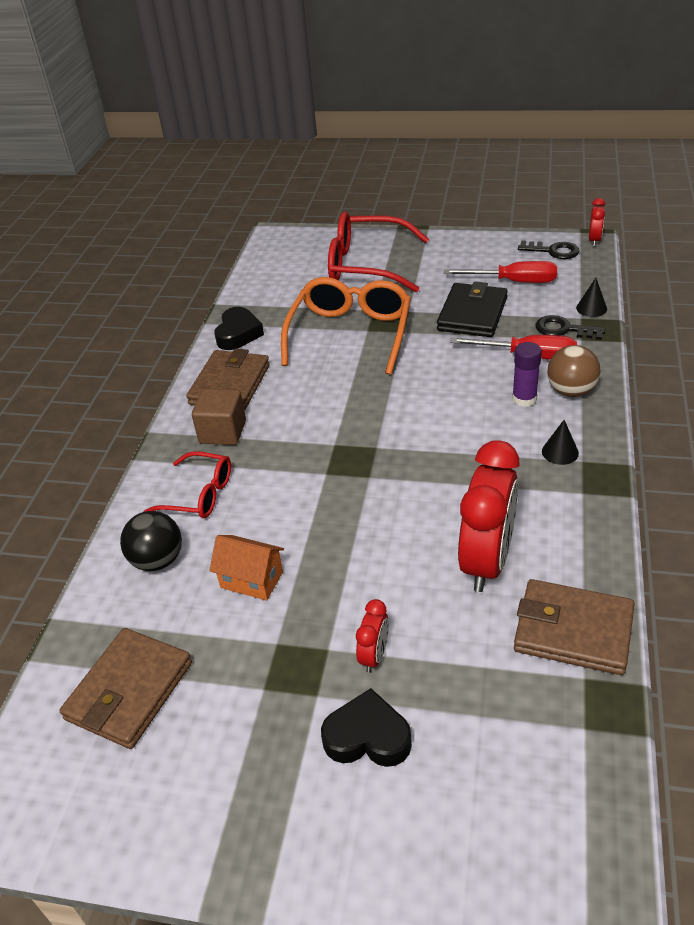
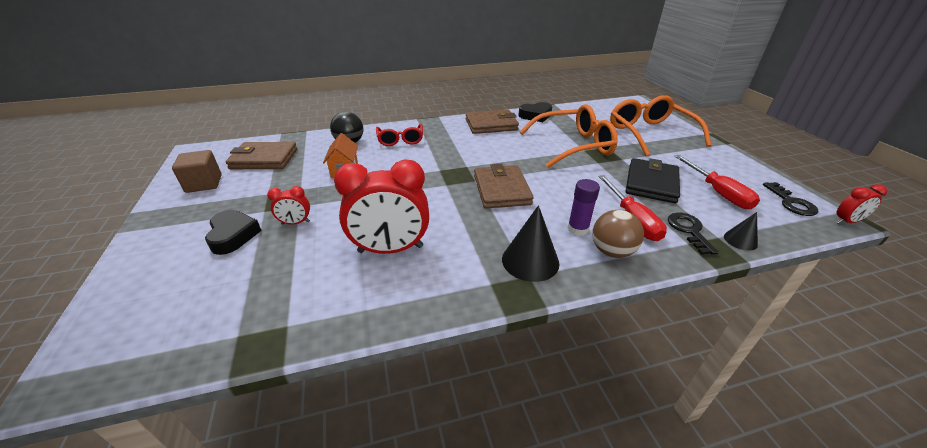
camera: 60 degrees right, 5 degrees down
(223, 432) = (452, 133): brown cube -> brown cube (204, 184)
(366, 265) = (649, 133): red glasses -> orange glasses
(472, 314) = (651, 183): black wallet -> black wallet turned 60 degrees counterclockwise
(560, 452) = (530, 261): black cone -> black cone, size x1.80
(573, 630) = (334, 309): brown wallet -> brown wallet (501, 190)

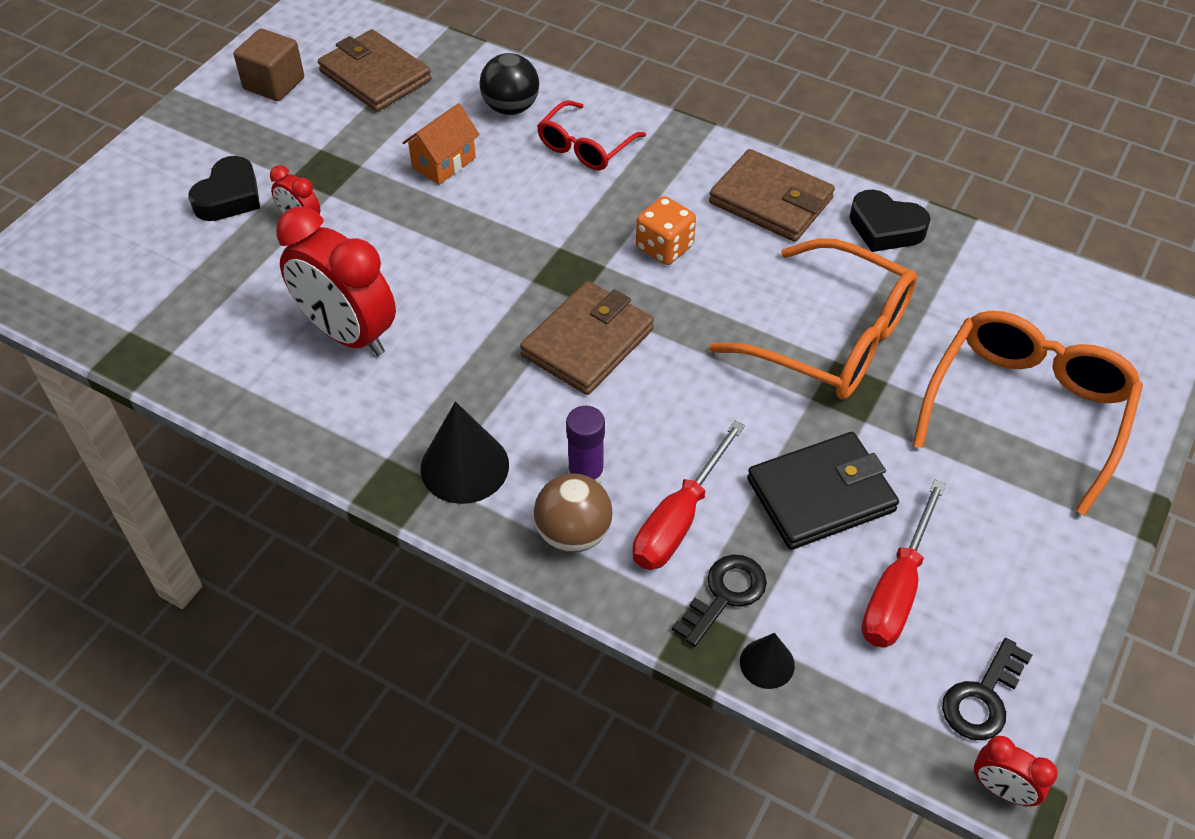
camera: 45 degrees right, 15 degrees up
(479, 151) = (664, 247): none -> orange dice

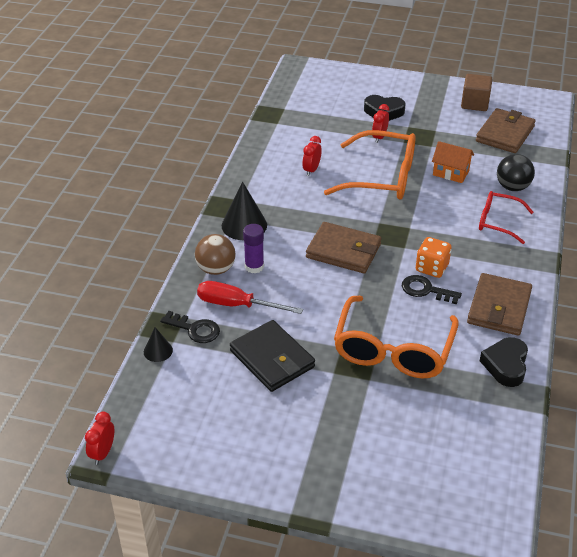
camera: 75 degrees right, 10 degrees down
(348, 334) = (311, 170): red clock -> red clock, size x0.46
(896, 589) = (217, 398): red screwdriver -> none
(982, 698) = (156, 441): black key -> black key (425, 290)
(1026, 410) = (374, 450): orange glasses -> orange glasses (382, 177)

